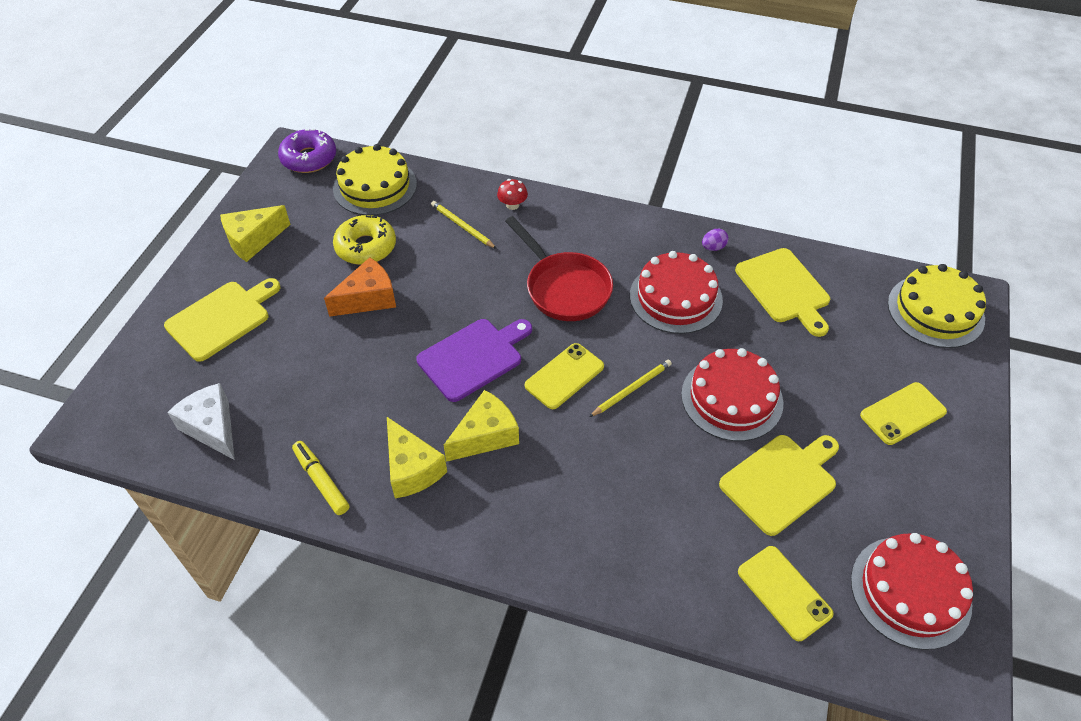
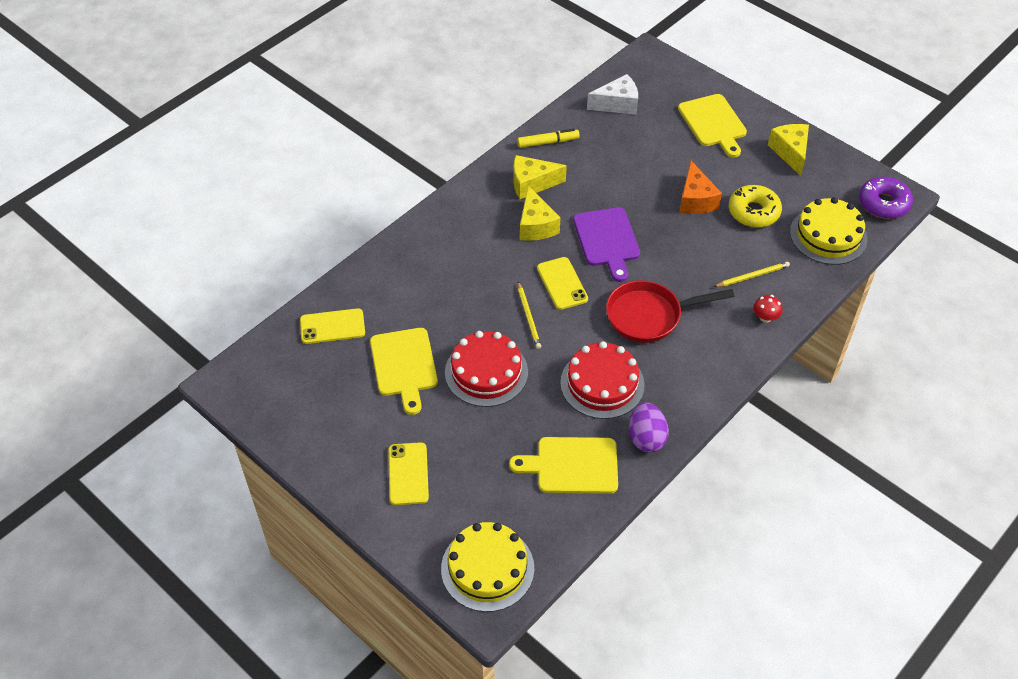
camera: 115 degrees right, 0 degrees up
(713, 247) = (646, 438): purple egg -> purple egg, size x1.85
(910, 591) = (287, 392): red cake -> none

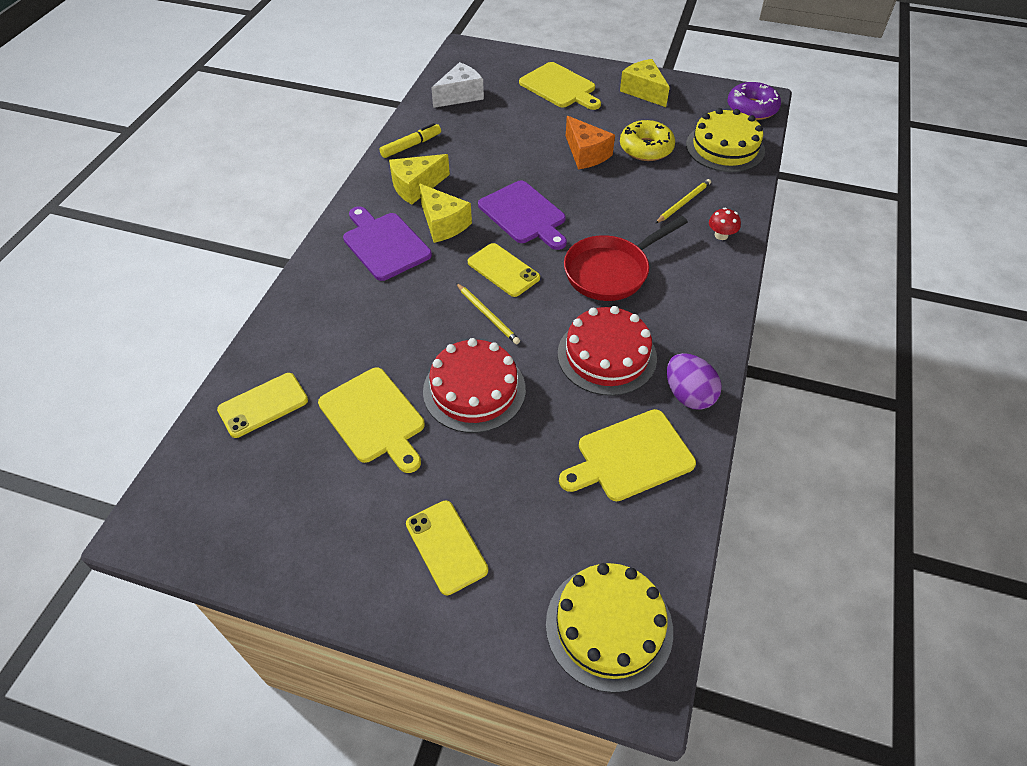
camera: 25 degrees left, 0 degrees up
(480, 228) = (384, 244): none -> purple cutting board

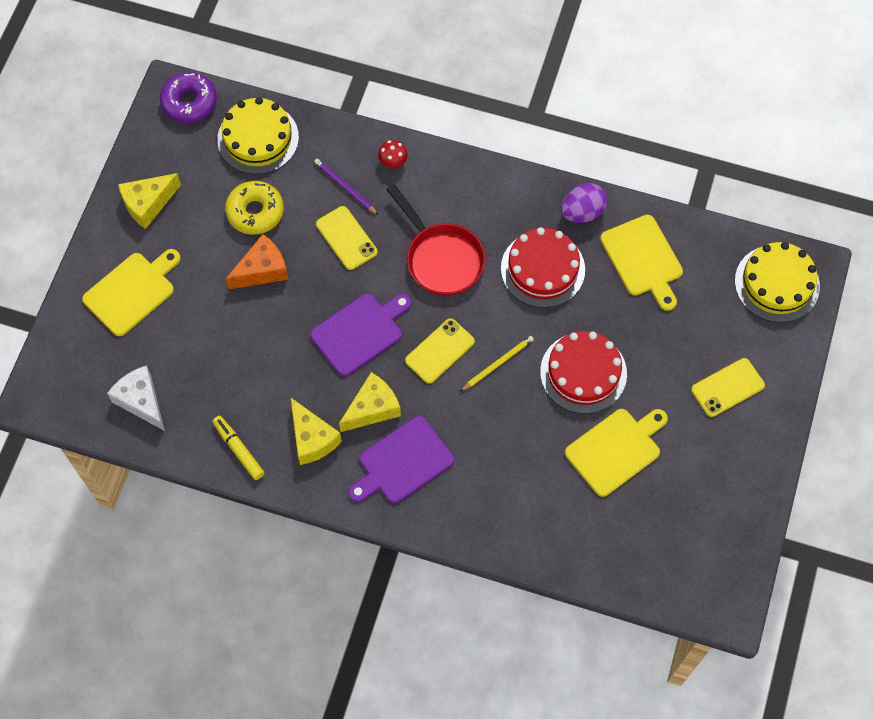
camera: 90 degrees left, 15 degrees up
(263, 405) = (606, 543): yellow phone -> yellow phone (346, 238)
(683, 203) = (345, 187): yellow pencil -> purple pencil

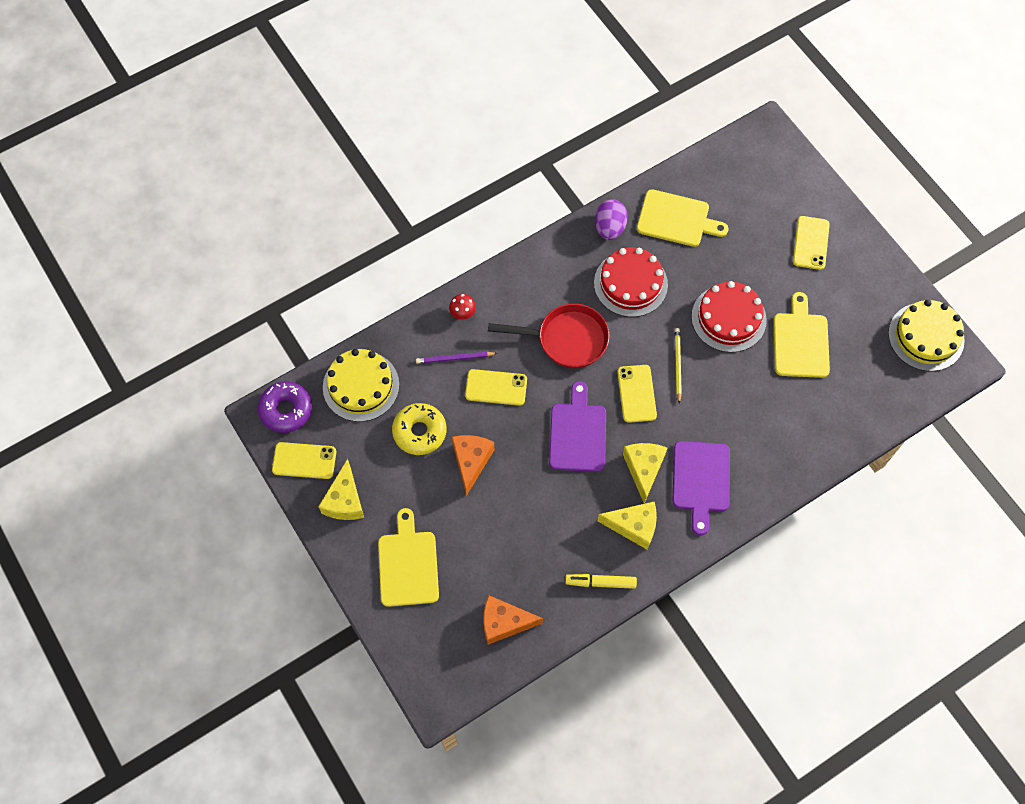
camera: 50 degrees left, 0 degrees up
(141, 401) = (504, 622): white cheese -> orange cheese
(157, 149) = (304, 461): none -> yellow phone
(777, 283) = (761, 158): yellow cake -> yellow cake (926, 336)

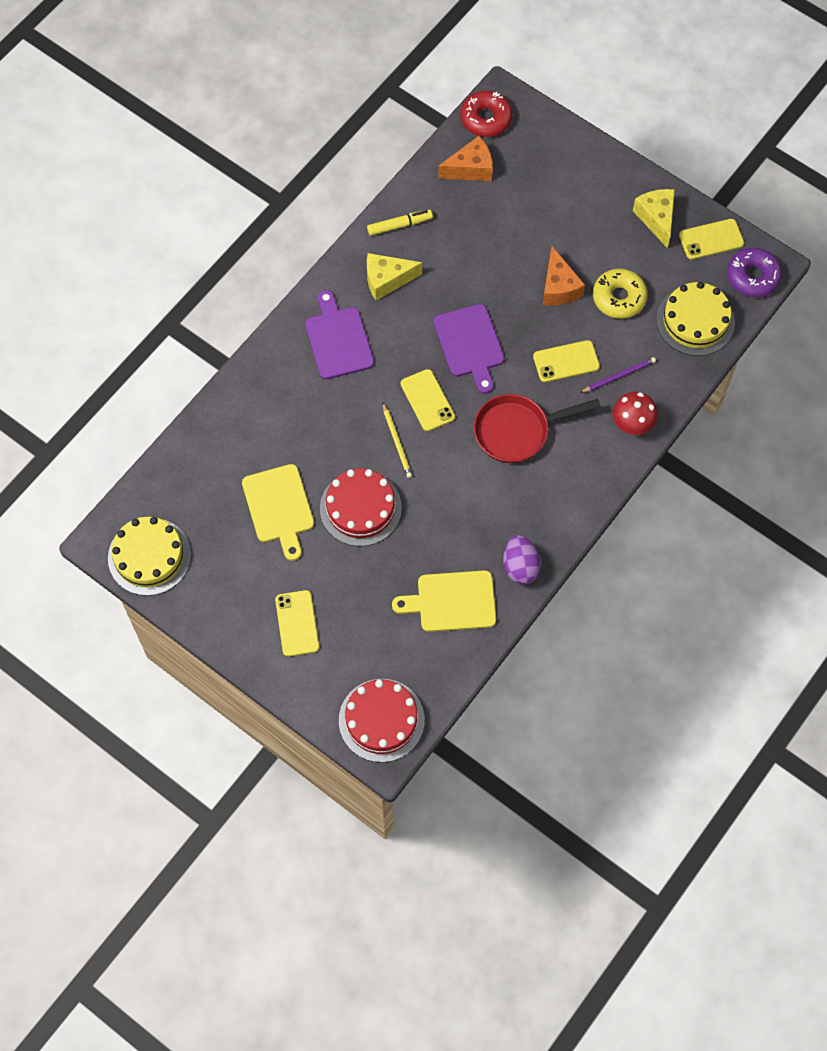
camera: 160 degrees right, 0 degrees up
(408, 564) = (574, 186): yellow cutting board -> none
(463, 313) = (632, 423): red mushroom -> red mushroom, size x1.57
(464, 678) = (486, 119): none -> red donut
(630, 283) = (475, 511): red cake -> red cake (381, 720)
(643, 469) = (395, 332): yellow cheese -> none

